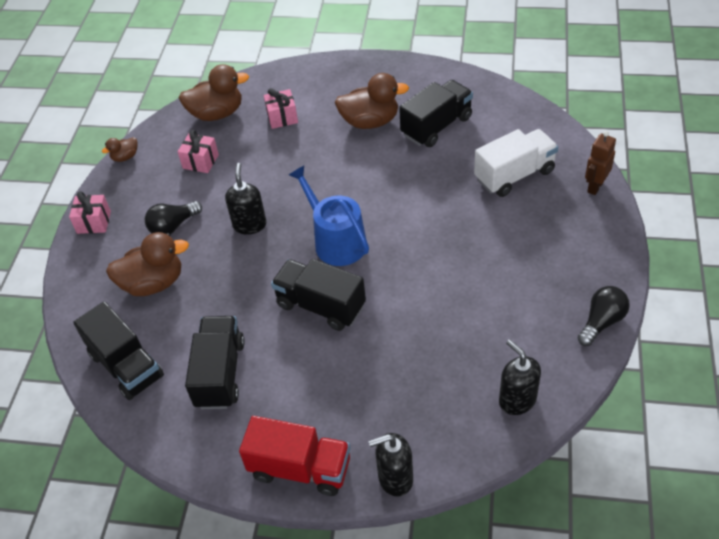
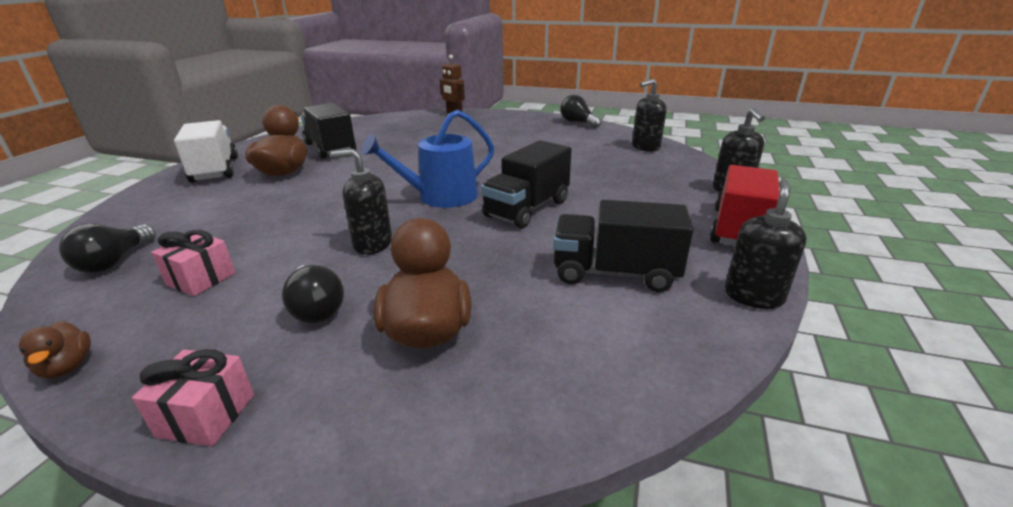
camera: 85 degrees left, 20 degrees down
(126, 366) = (594, 362): black truck -> none
(194, 460) = (753, 296): none -> black soap dispenser
(217, 113) = (114, 262): brown duck -> black light bulb
(282, 117) = (203, 215): pink gift -> none
(514, 175) = (420, 131): white truck -> white truck (215, 170)

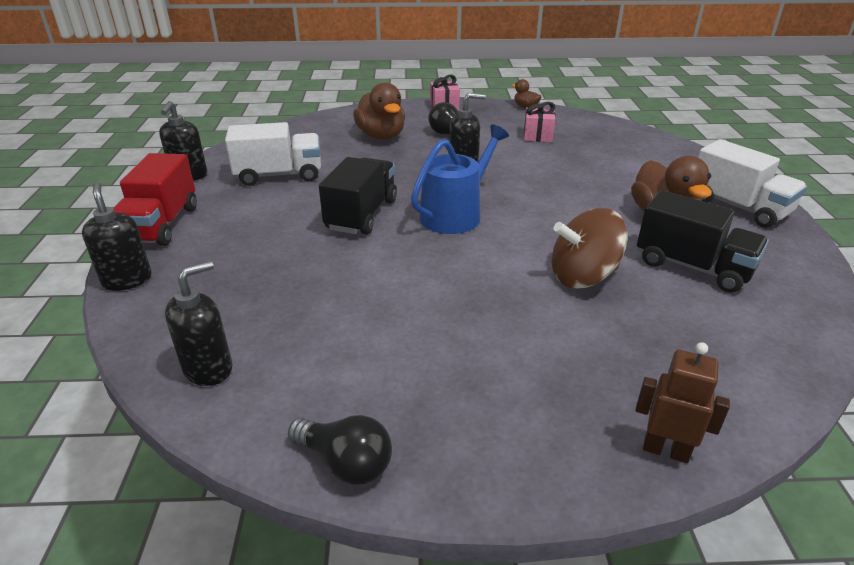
camera: 160 degrees right, 5 degrees up
(114, 262) = (609, 134): black light bulb -> none
(403, 153) = (583, 276): none -> brown spinning top
(615, 273) = (279, 175): black truck -> white truck

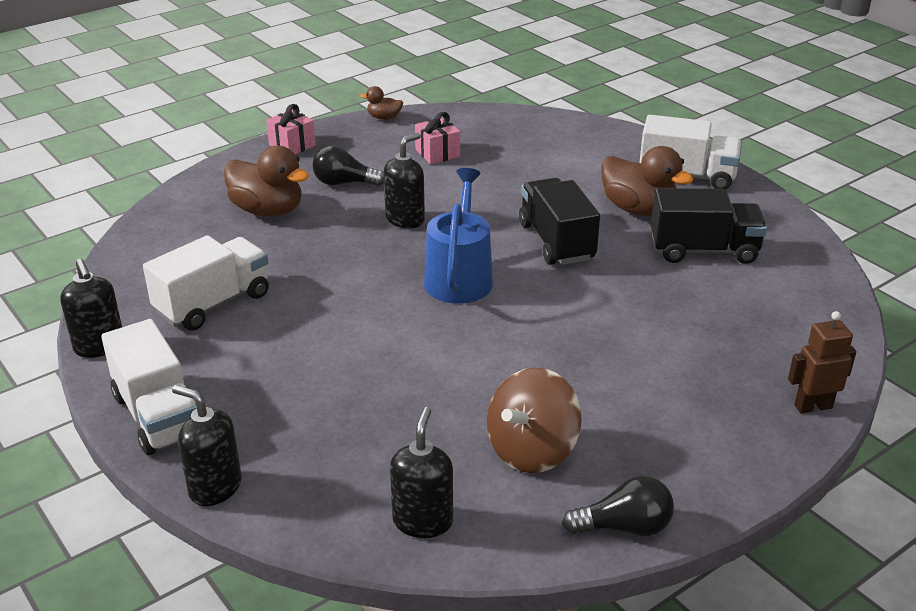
camera: 35 degrees left, 0 degrees up
(161, 224) = (158, 415): red truck -> white truck
(362, 215) = (368, 314): black truck -> black truck (556, 241)
(583, 276) = (632, 295): brown spinning top -> brown spinning top (532, 450)

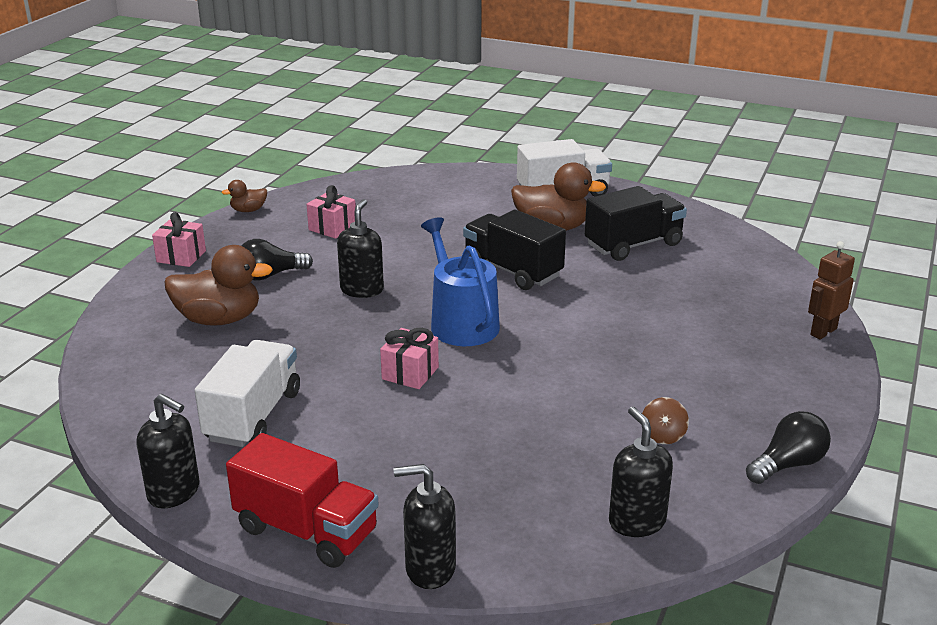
camera: 30 degrees left, 5 degrees down
(158, 415) = (306, 530): white truck -> red truck
(369, 309) = (410, 373): none -> pink gift
(532, 450) = (663, 435): brown spinning top -> brown spinning top, size x0.48

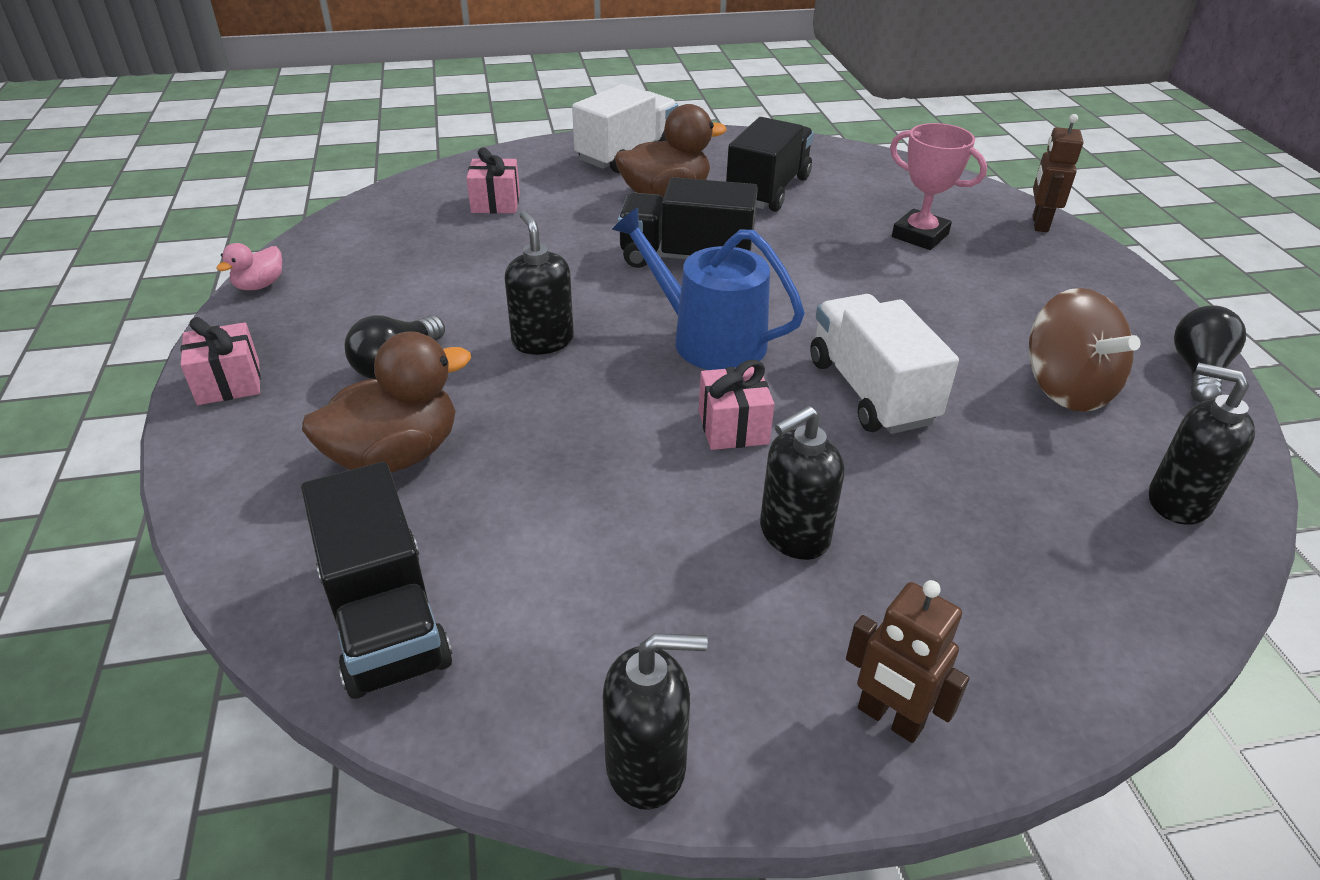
camera: 35 degrees left, 10 degrees up
(135, 387) = (384, 618): none -> black truck
(248, 210) = (260, 285): brown duck -> pink duck
(253, 416) = (614, 579): white truck -> white truck (871, 391)
(306, 530) = (889, 718): red truck -> brown robot
(332, 228) = (407, 273): pink gift -> pink gift (495, 203)
(429, 569) = (1085, 685): black soap dispenser -> black soap dispenser (793, 535)
(663, 435) = (1066, 388): brown spinning top -> brown spinning top, size x2.09
(706, 309) = (920, 235): none -> pink trophy

